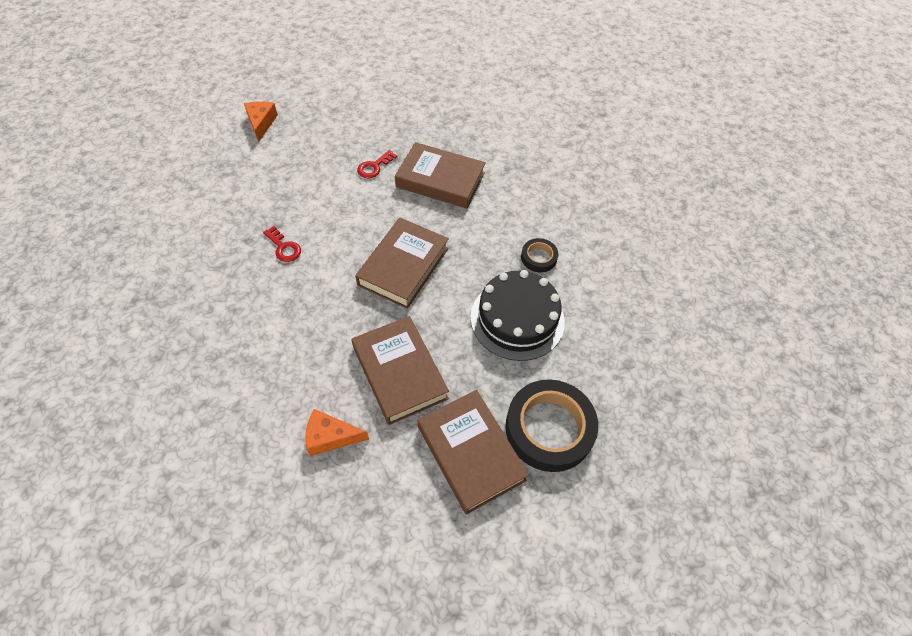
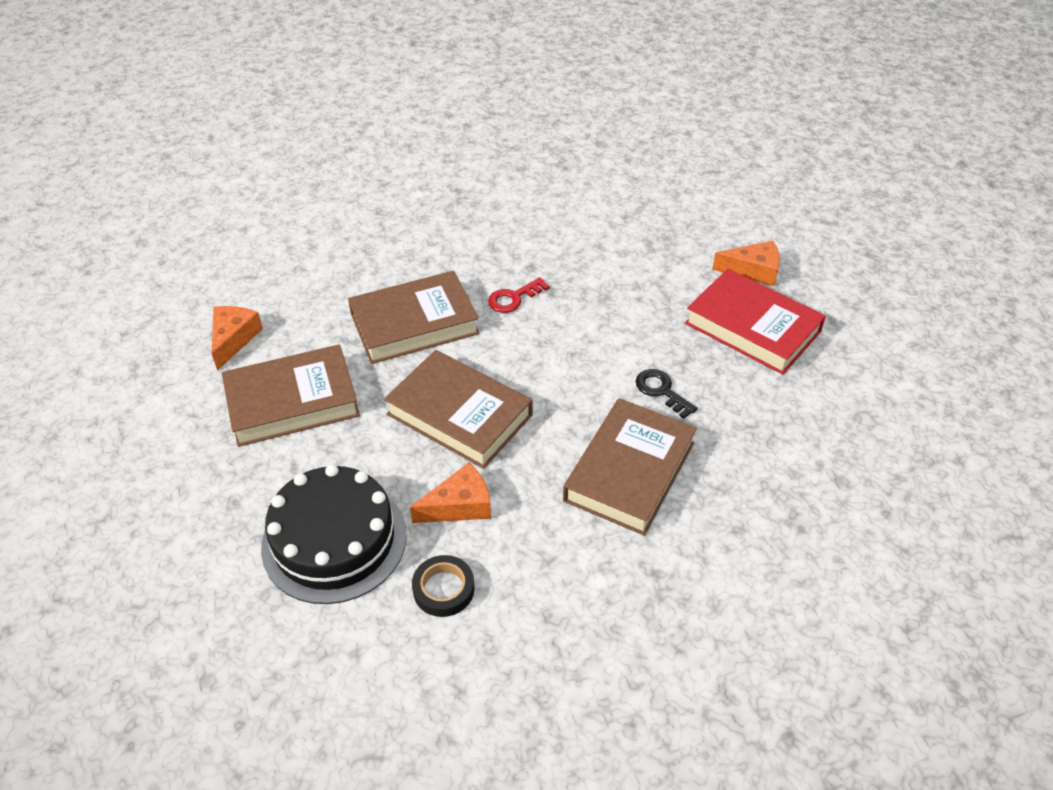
camera: 100 degrees right, 10 degrees down
(316, 126) = (752, 327): none -> red book
(374, 167) = (661, 391): red key -> black key
(470, 453) = (158, 462): brown book -> brown book (414, 323)
(478, 257) = (460, 505): none -> orange cheese
(549, 428) = (152, 551): black tape -> none

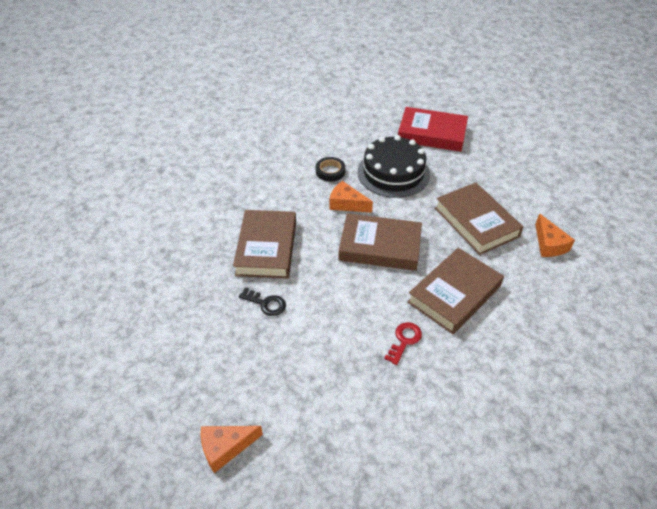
camera: 155 degrees right, 0 degrees up
(292, 401) = (476, 222): brown book -> brown book turned 75 degrees counterclockwise
(460, 505) = (346, 204): orange cheese -> orange cheese turned 75 degrees clockwise
(752, 327) = (214, 381): red book -> red book (432, 134)

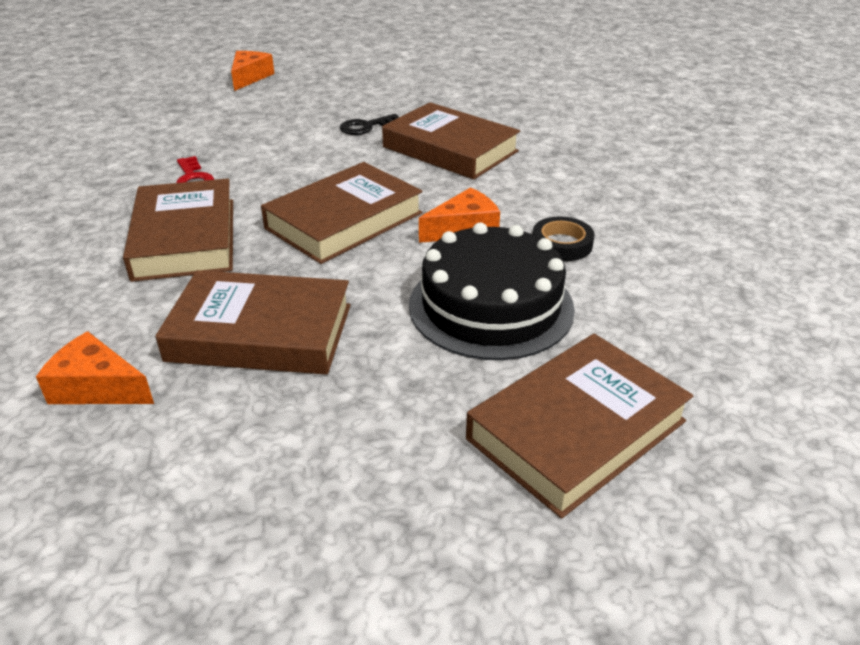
camera: 125 degrees right, 10 degrees down
(432, 134) = (576, 430): red book -> brown book

